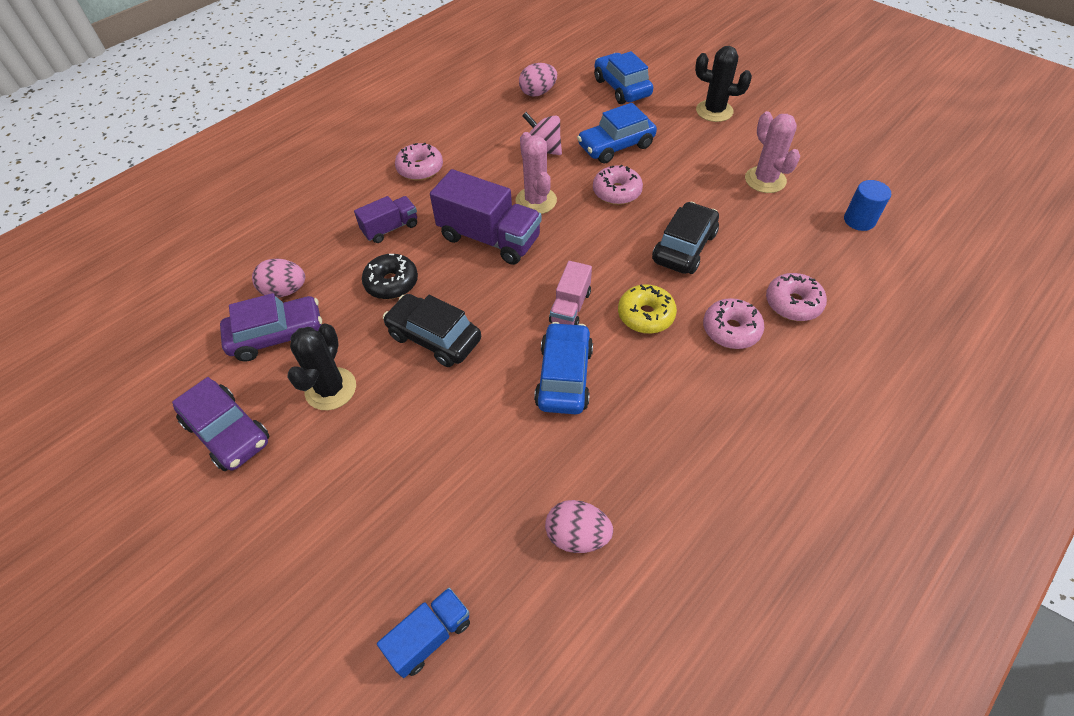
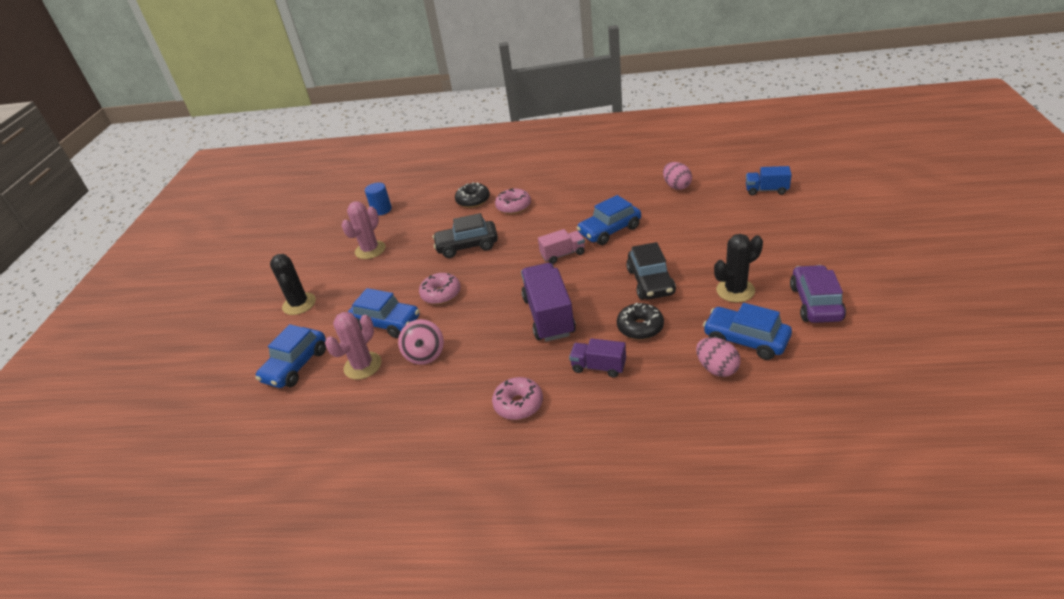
camera: 125 degrees left, 15 degrees down
(277, 335) = (746, 340): purple car -> blue car
(536, 201) = (488, 321): pink cactus -> pink cactus (362, 366)
(538, 93) = (341, 410): pink egg -> none
(645, 315) = (536, 231): yellow donut -> none
(793, 303) = (473, 200): pink donut -> black donut

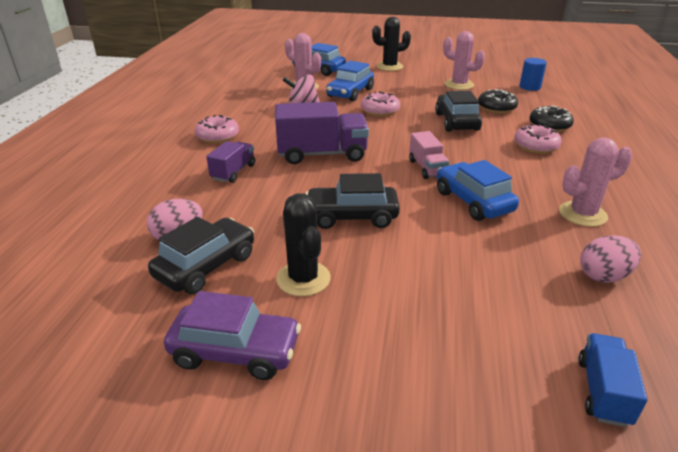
camera: 90 degrees right, 5 degrees down
(612, 190) = (582, 214): none -> pink cactus
(640, 327) = (274, 200): black donut -> black donut (496, 108)
(746, 340) = (206, 266): blue car -> black car

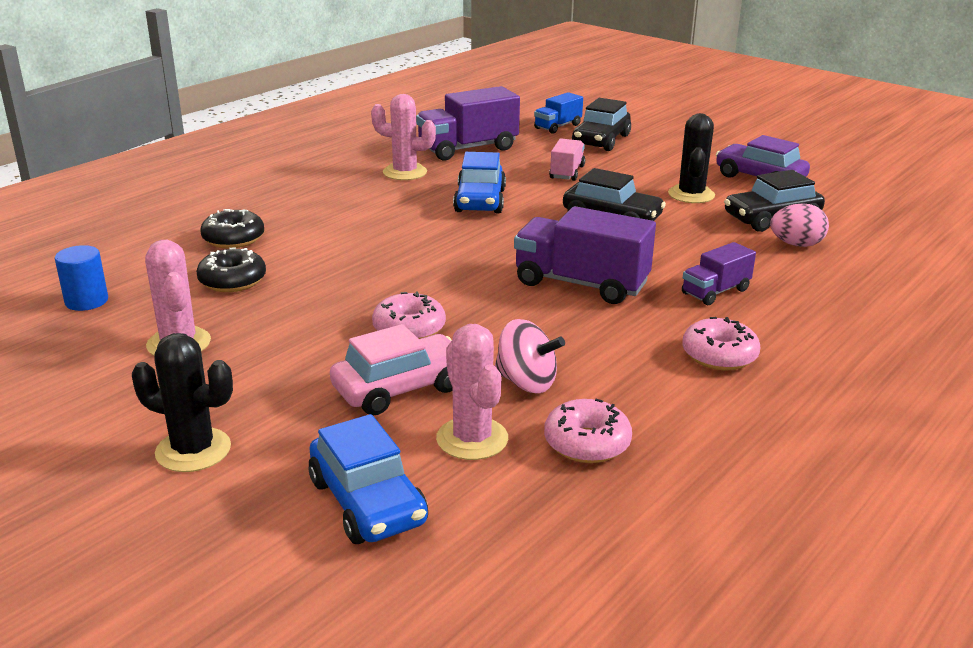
camera: 150 degrees left, 5 degrees down
(350, 93) = (400, 388): blue car -> pink car
(427, 168) = (475, 236): pink truck -> pink truck (567, 172)
(456, 122) = (333, 277): black car -> black car (601, 140)
(535, 146) = (310, 224): pink donut -> pink donut (587, 443)
(604, 276) = (468, 149): pink egg -> purple truck

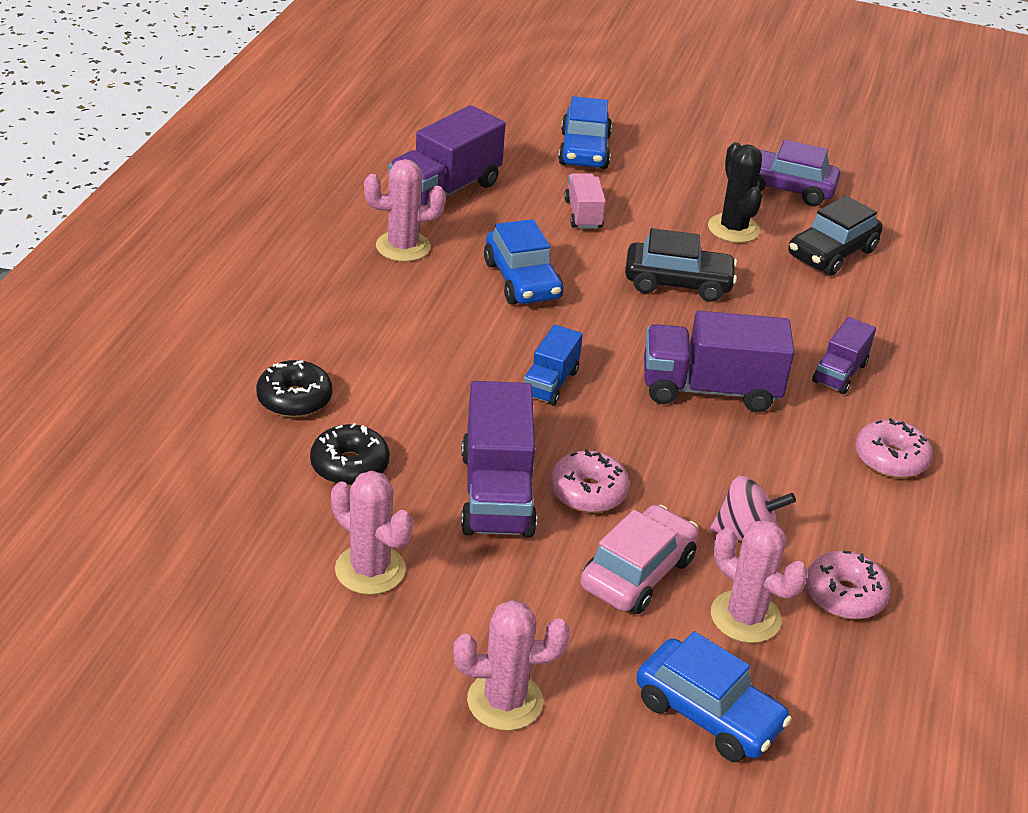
camera: 25 degrees left, 10 degrees up
(86, 301) = (211, 534): blue cylinder -> none
(193, 450) = (505, 701): black cactus -> pink cactus
(330, 316) = (497, 493): none -> purple truck
(557, 126) = (520, 132): blue truck -> blue truck (550, 383)
(601, 140) = (584, 150): black car -> blue car
(796, 244) = (874, 288): pink egg -> none

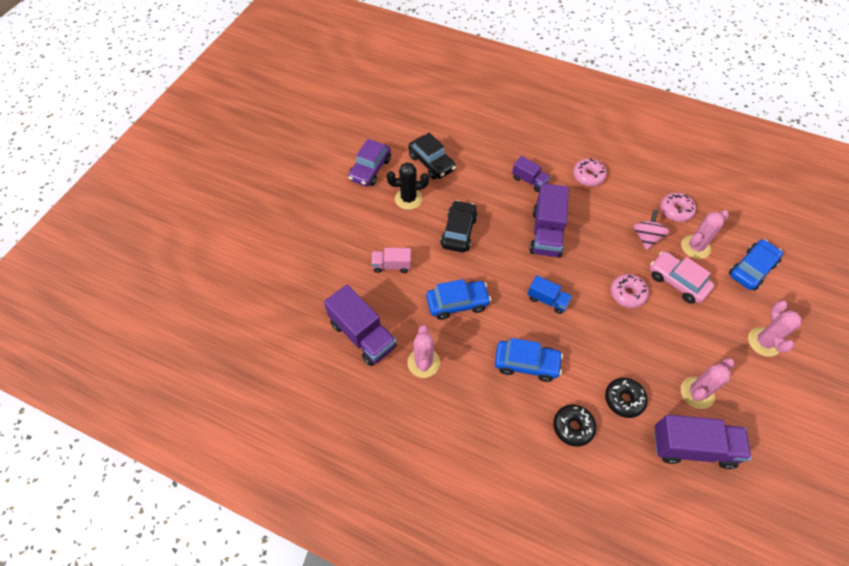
camera: 80 degrees left, 20 degrees up
(497, 493) = (634, 333): purple truck -> purple truck (692, 447)
(584, 150) = (322, 256): blue car -> blue car (526, 364)

